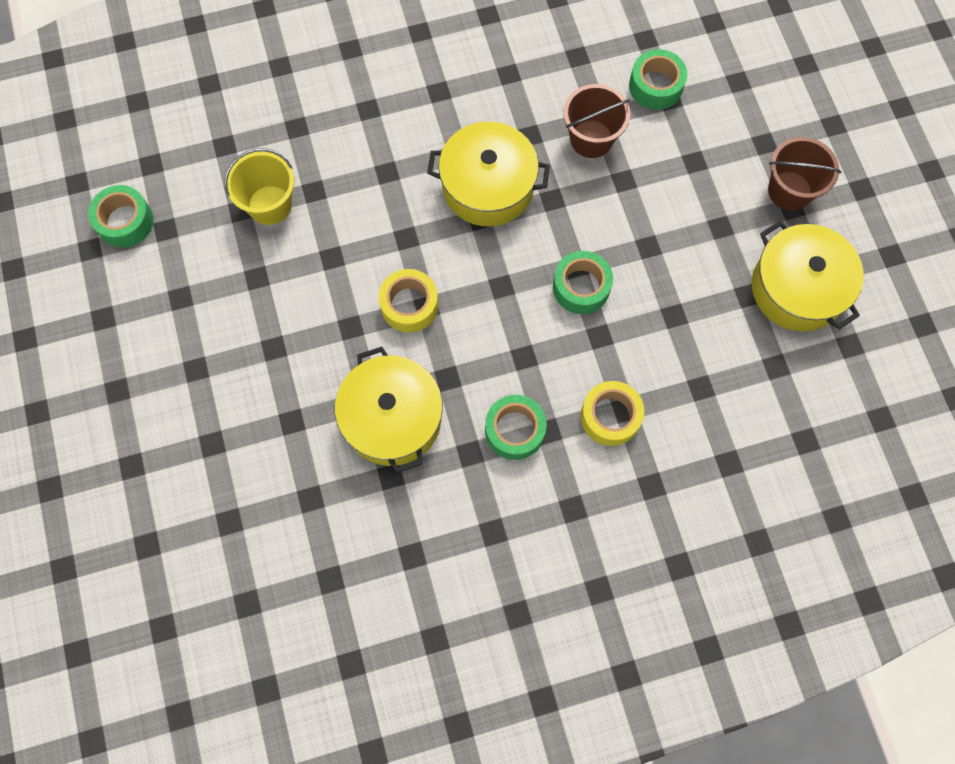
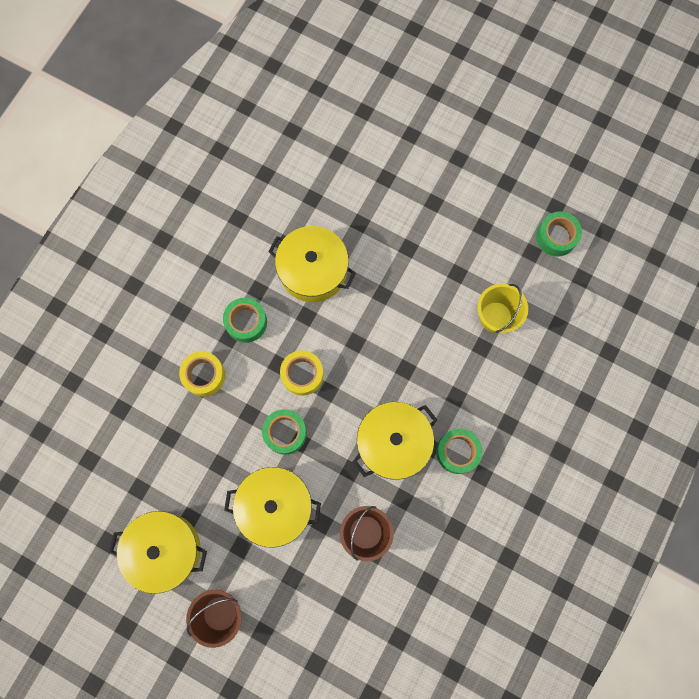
camera: 135 degrees right, 5 degrees up
(409, 305) = (365, 335): yellow tape -> yellow tape (302, 374)
(655, 86) = (362, 609): green tape -> green tape (457, 452)
(655, 232) = (275, 507): none -> yellow pot

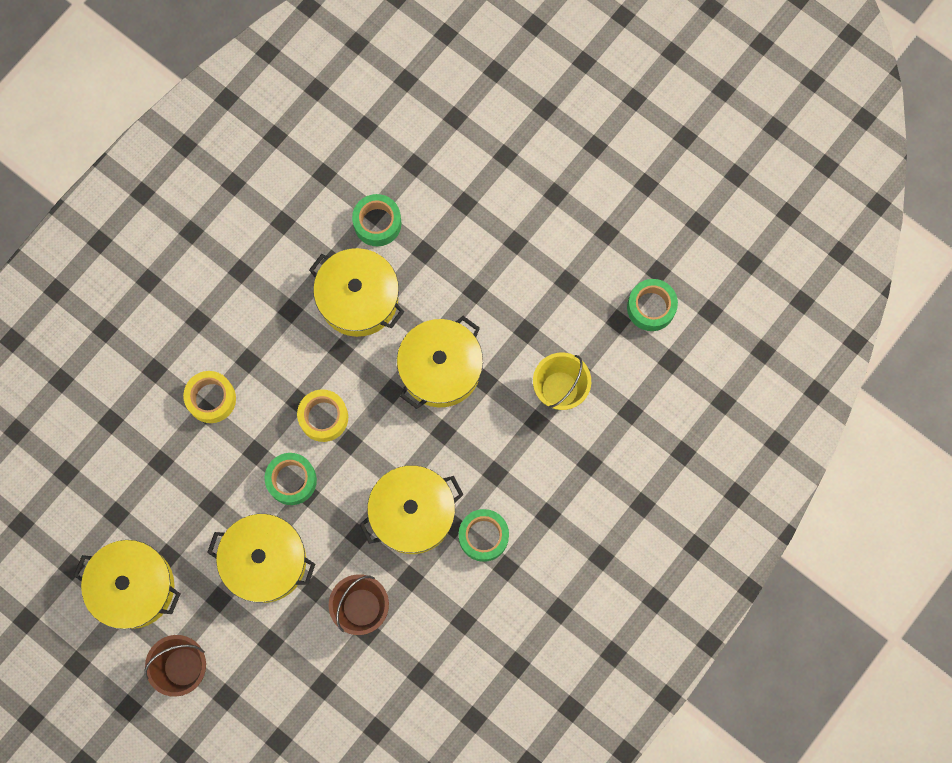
camera: 10 degrees right, 0 degrees up
(246, 322) = (270, 346): green tape -> green tape (377, 223)
(392, 316) = (440, 368): none -> yellow pot

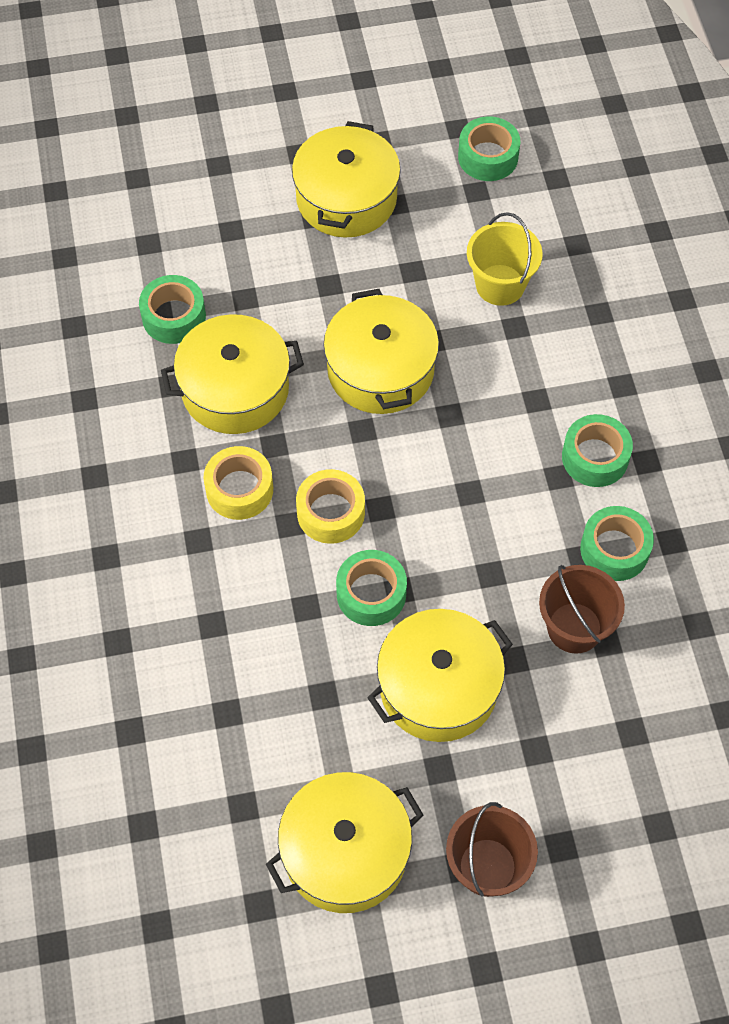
camera: 50 degrees left, 15 degrees down
(211, 399) = (205, 607): yellow tape -> yellow tape (239, 489)
(412, 513) = (512, 504): yellow pot -> yellow pot (346, 198)
(430, 593) = (614, 549): none -> green tape

